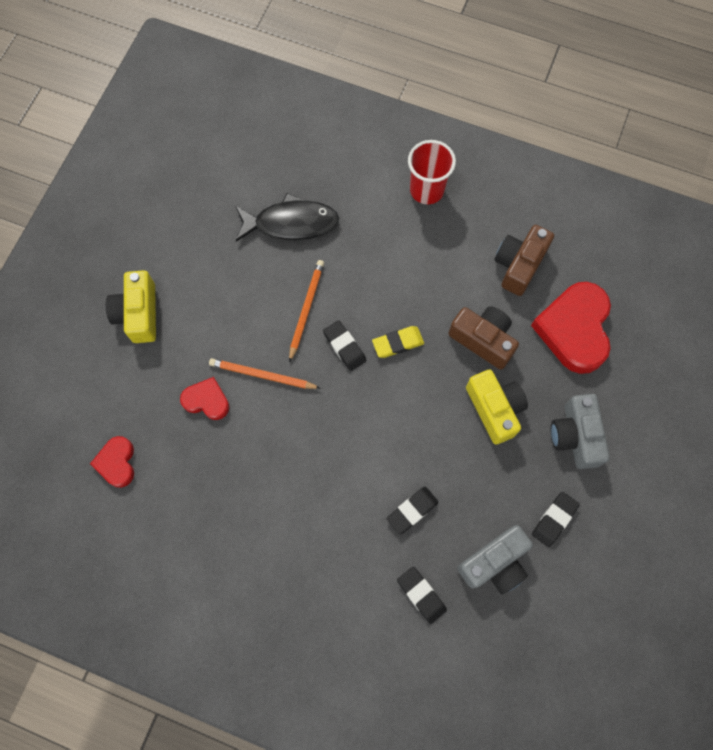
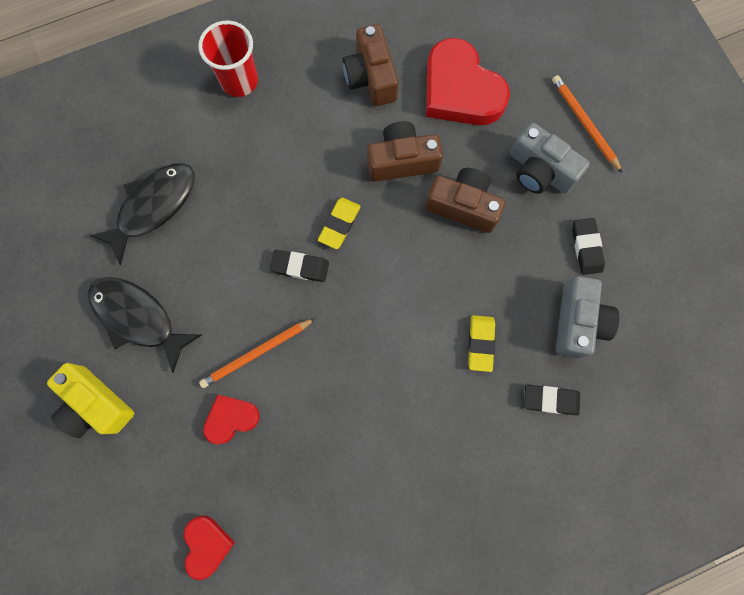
camera: 45 degrees left, 5 degrees up
(117, 463) = (207, 545): red heart -> red heart turned 135 degrees counterclockwise
(214, 284) = (138, 318): none -> black fish
(306, 309) = (238, 266): orange pencil -> orange pencil (584, 124)
(412, 511) = (480, 343): black eraser -> yellow eraser
(495, 409) = (463, 206): yellow camera -> brown camera

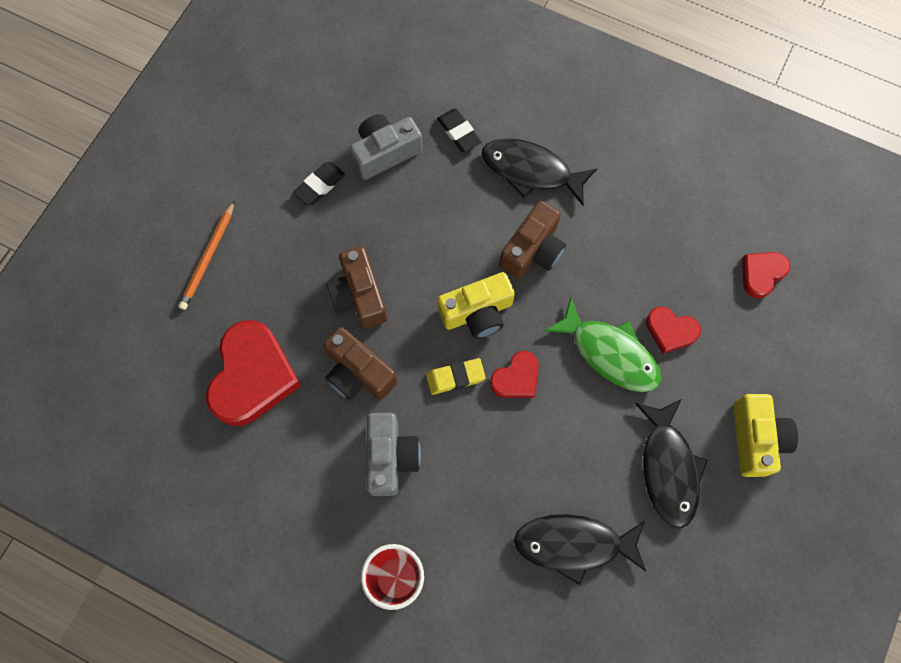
camera: 130 degrees left, 5 degrees down
(257, 353) = (609, 353): orange pencil -> green fish
(300, 267) = (516, 378): black eraser -> red heart
(371, 77) = (299, 462): brown camera -> brown camera (533, 250)
(375, 281) = (477, 312): none -> yellow camera
(464, 431) = (531, 171): none -> black fish
(480, 343) = (459, 204): yellow eraser -> none
(540, 170) = (280, 261): grey camera -> grey camera (390, 457)

